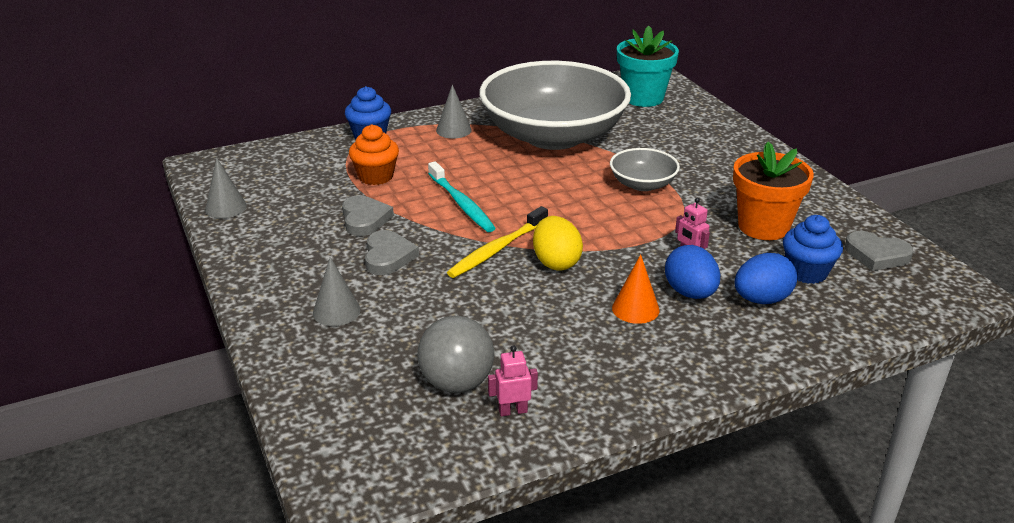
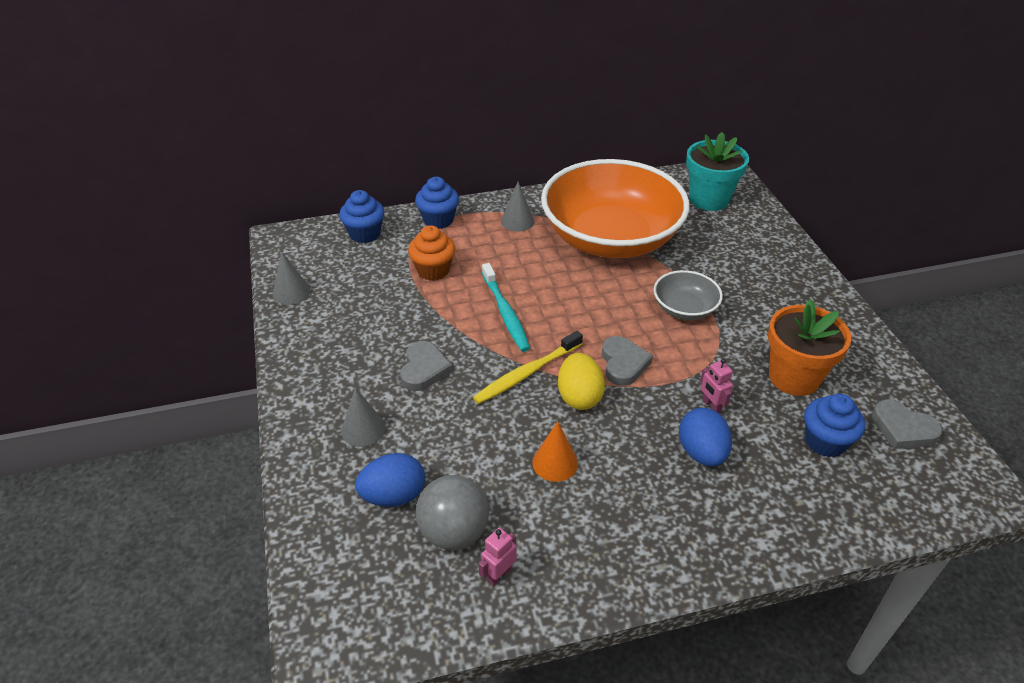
camera: 10 degrees right, 10 degrees up
(293, 153) = (365, 234): none -> blue cupcake
(364, 219) = (412, 321): grey heart -> grey heart (623, 363)
(513, 411) = (499, 574): pink robot -> pink robot turned 45 degrees counterclockwise
(553, 136) = (610, 238): grey bowl -> orange bowl
(635, 309) = (643, 465): orange cone -> orange cone (555, 463)
(761, 299) = (771, 471): blue egg -> blue egg (393, 496)

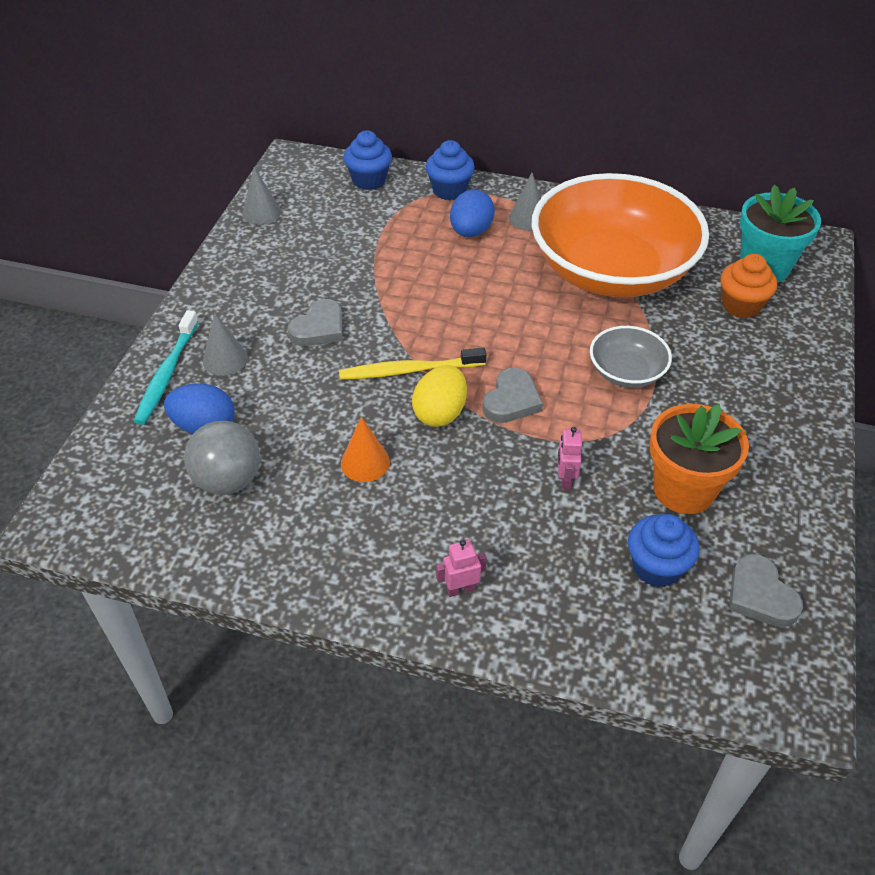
camera: 30 degrees right, 5 degrees up
(433, 270) = (403, 238): orange cupcake -> orange cupcake (741, 306)
(499, 574) = (235, 533): pink robot -> pink robot (461, 589)
(505, 313) = (437, 306): turquoise toothbrush -> turquoise toothbrush (166, 374)
(701, 453) = (514, 518): blue egg -> blue egg (471, 231)

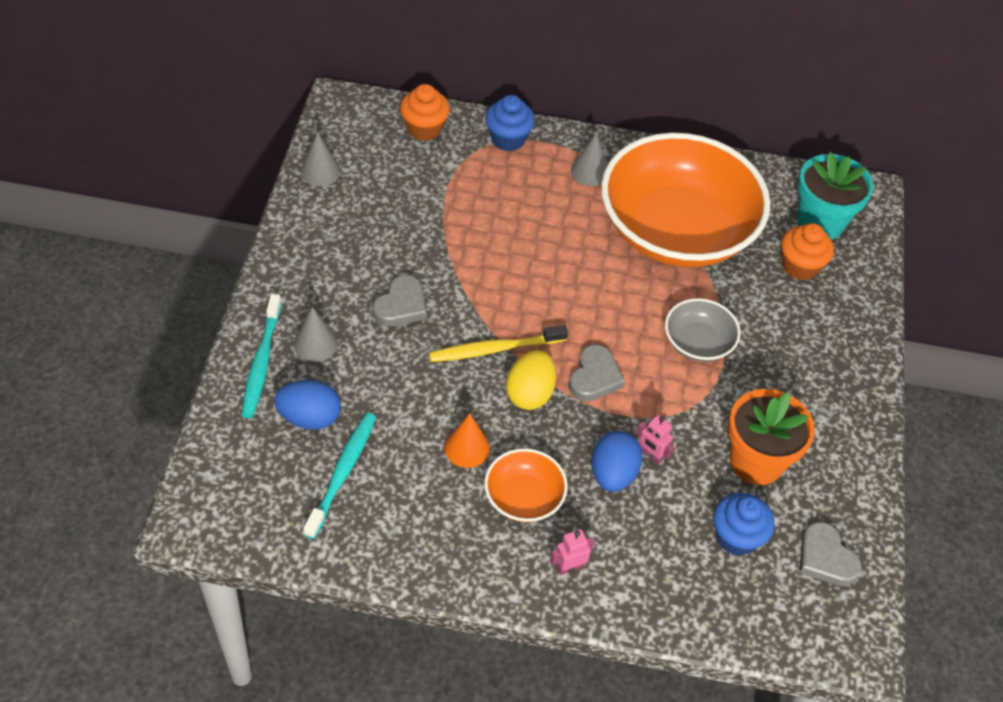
camera: 10 degrees left, 5 degrees up
(228, 480) = (343, 472): grey ball -> turquoise toothbrush
(369, 180) = (424, 128): blue cupcake -> orange cupcake
(419, 514) = (524, 497): none -> orange bowl
(471, 231) = (535, 189): blue egg -> blue egg (613, 474)
(565, 479) = (651, 455): pink robot -> pink robot turned 45 degrees counterclockwise

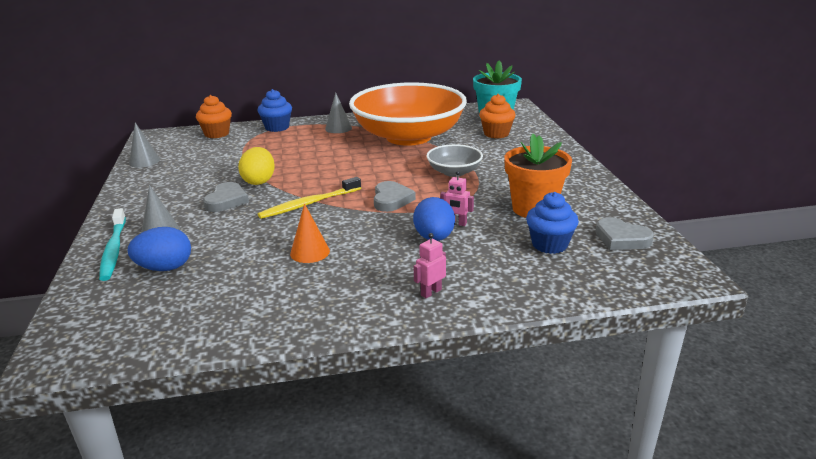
camera: 15 degrees left, 25 degrees down
(343, 472) = (204, 290): turquoise toothbrush -> none
(524, 497) = (370, 265): orange bowl -> none
(530, 393) = (347, 217): yellow egg -> yellow egg (259, 181)

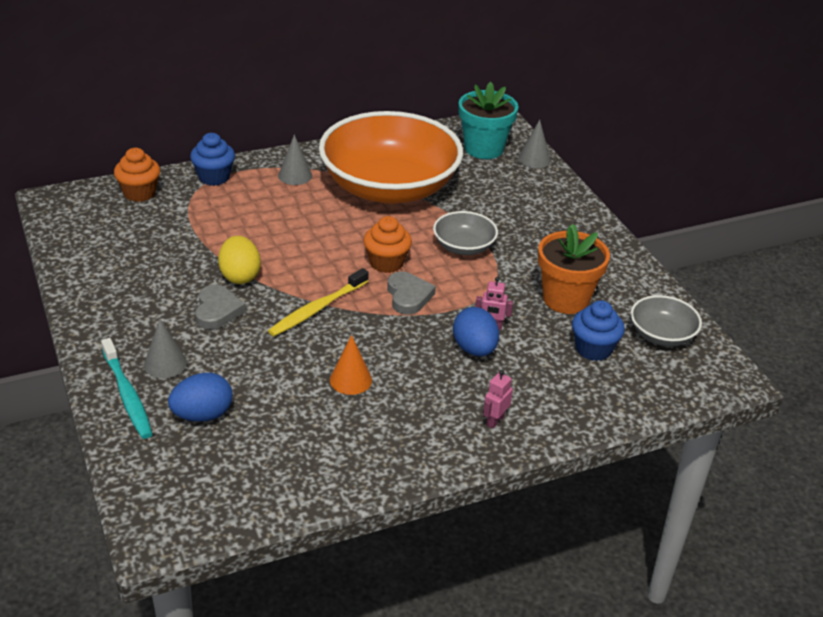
camera: 15 degrees left, 10 degrees up
(144, 161) = (72, 249): grey cone -> grey cone (534, 159)
(496, 134) = (493, 178): orange cupcake -> orange cupcake (386, 263)
(621, 238) = (661, 335): grey heart -> grey bowl

